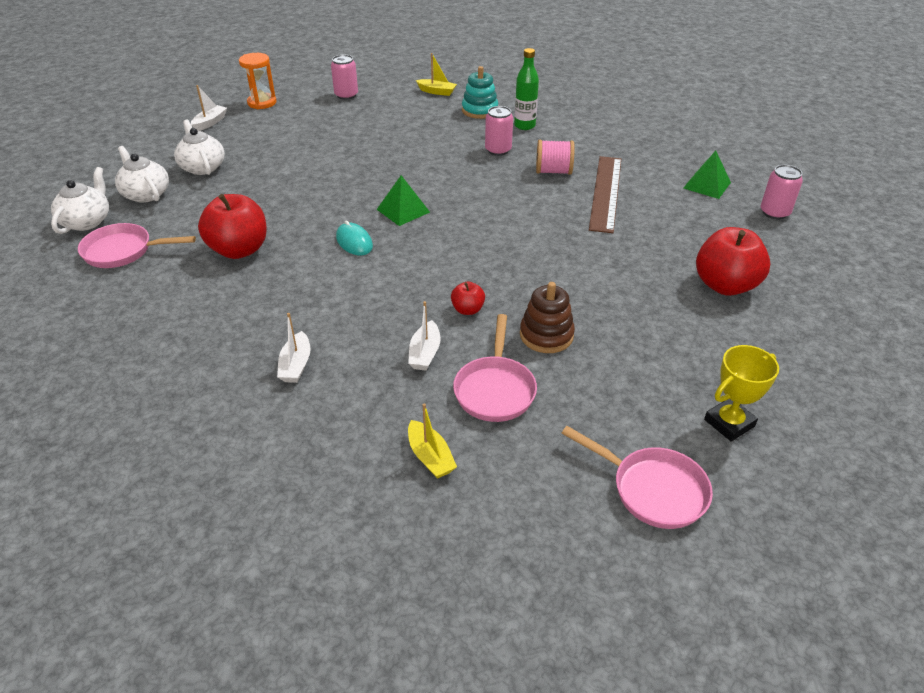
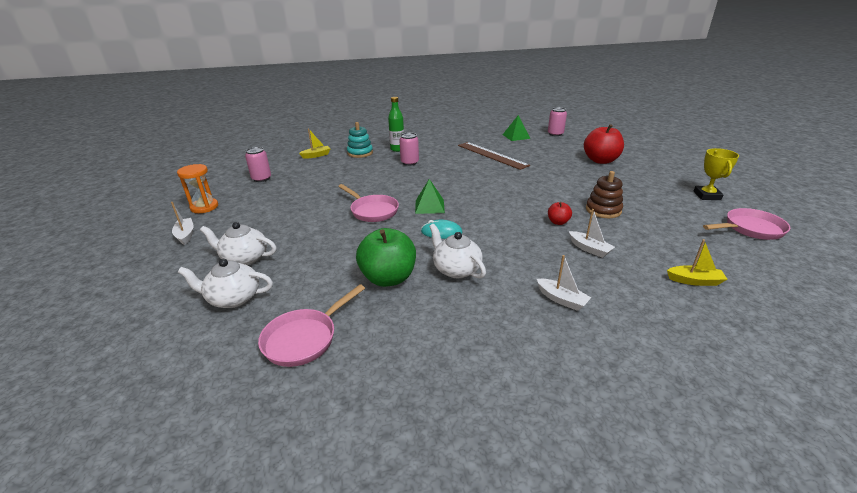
camera: 50 degrees left, 10 degrees down
(87, 221) = (218, 347): white teapot -> white teapot (456, 269)
(239, 250) = (388, 278): red apple -> green apple
(495, 389) = (642, 240): pink pan -> pink pan (372, 211)
(553, 171) = (453, 158): pink spool -> none

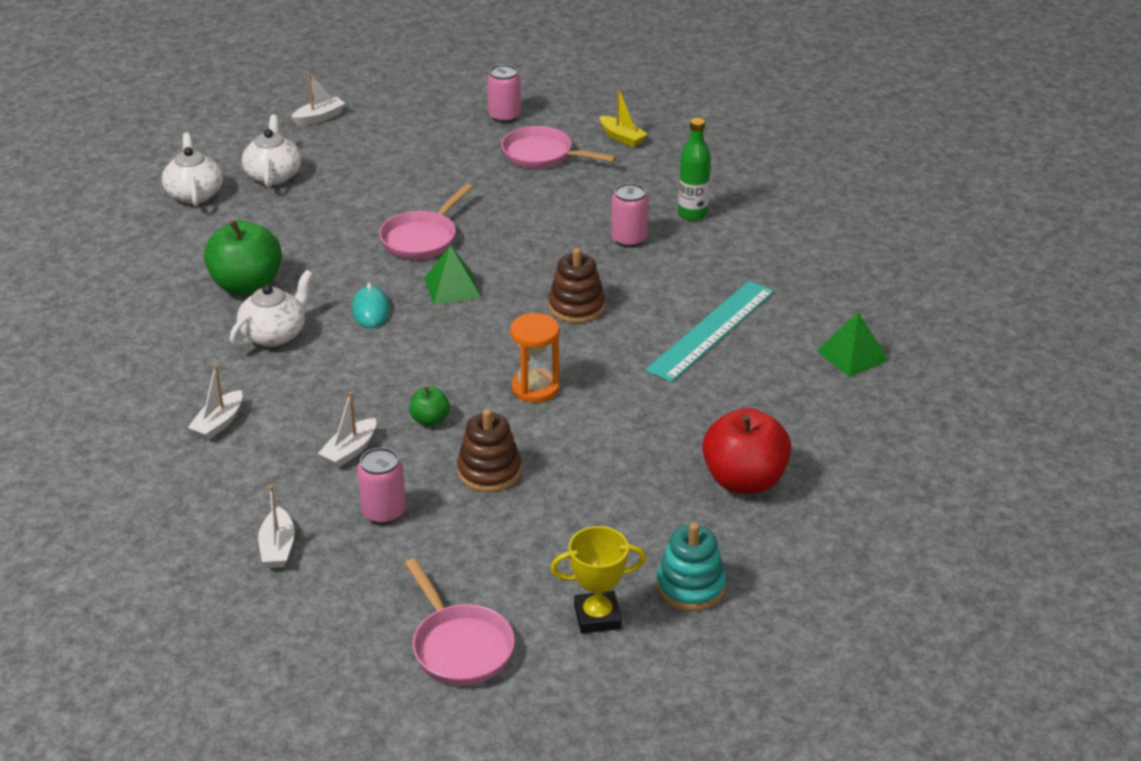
camera: 75 degrees right, 5 degrees up
(204, 207) = (396, 104): orange hourglass -> orange hourglass (535, 388)
(304, 339) = (133, 255): pink pan -> pink pan (542, 155)
(360, 153) = (654, 178): turquoise stacking toy -> turquoise stacking toy (690, 587)
(462, 178) = (576, 307): none -> brown stacking toy
(492, 155) = (712, 330): brown ruler -> turquoise ruler
(555, 134) = (904, 414): pink can -> pink can (383, 512)
(558, 222) = (430, 420): red apple -> green apple
(694, 281) = (277, 547): yellow boat -> white boat

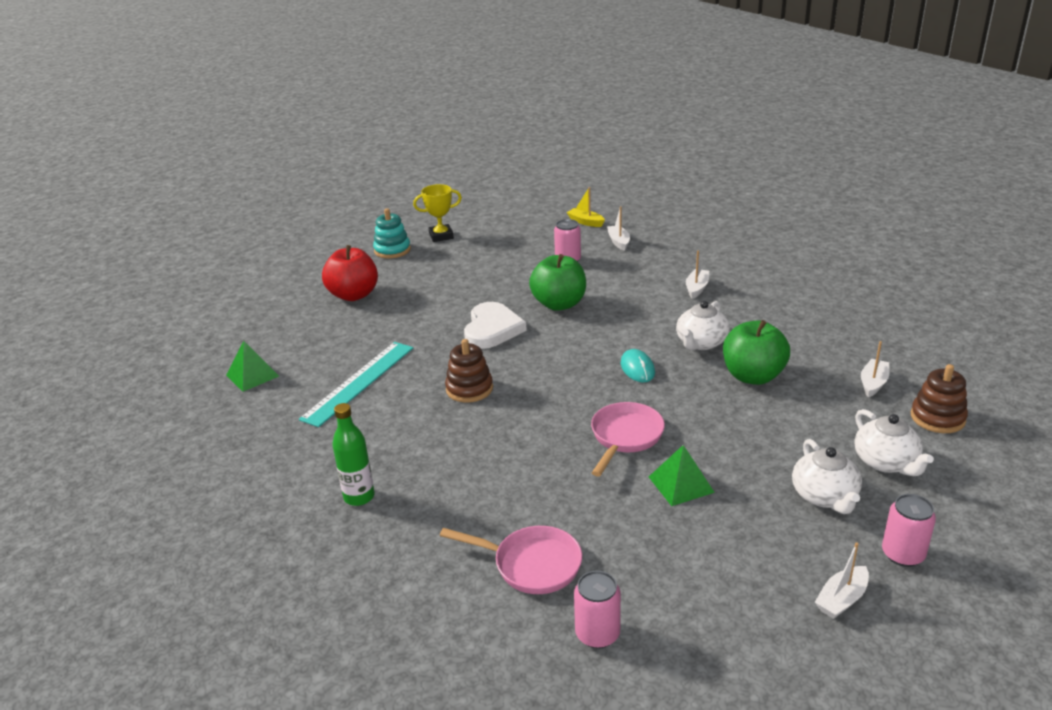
camera: 175 degrees right, 5 degrees down
(350, 451) = (603, 284): white boat -> white boat (873, 383)
(430, 420) = (559, 304): green apple -> green apple, size x2.08
(452, 287) = (578, 394): green pyramid -> green pyramid (681, 484)
(460, 647) = (507, 221): pink pan -> none
(489, 471) = (512, 283): brown stacking toy -> brown stacking toy (937, 418)
(535, 388) = (492, 329): orange hourglass -> white heart
(622, 137) = (435, 609): yellow boat -> yellow boat (585, 222)
(629, 239) = (426, 459): pink can -> pink can (902, 554)

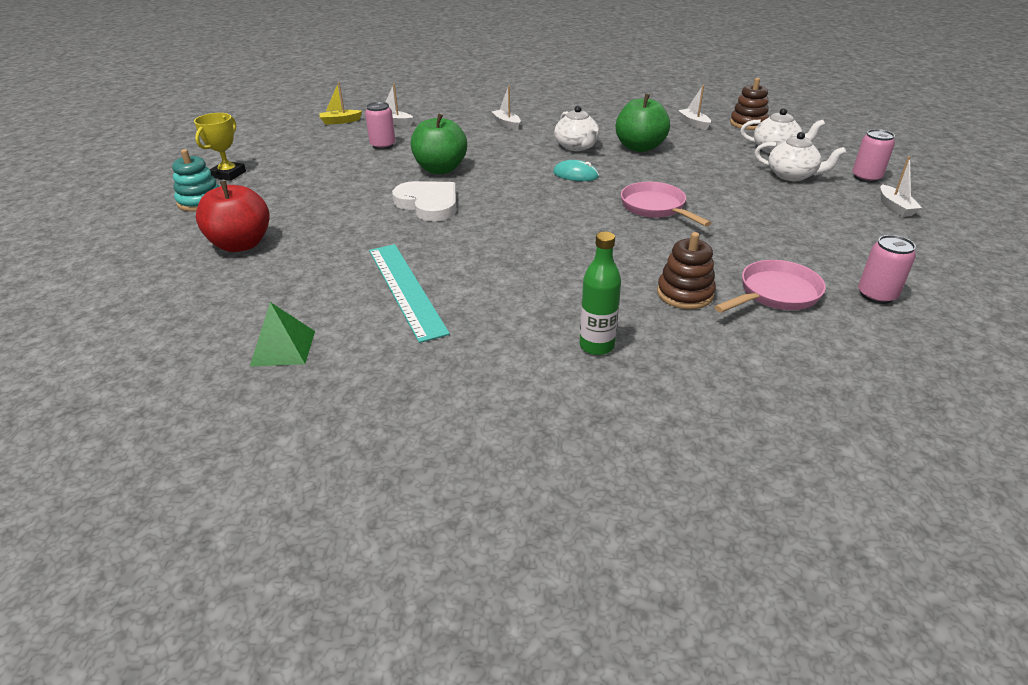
camera: 55 degrees left, 5 degrees up
(469, 389) = (503, 242): brown stacking toy -> brown stacking toy (685, 294)
(681, 484) = (734, 210): green pyramid -> none

